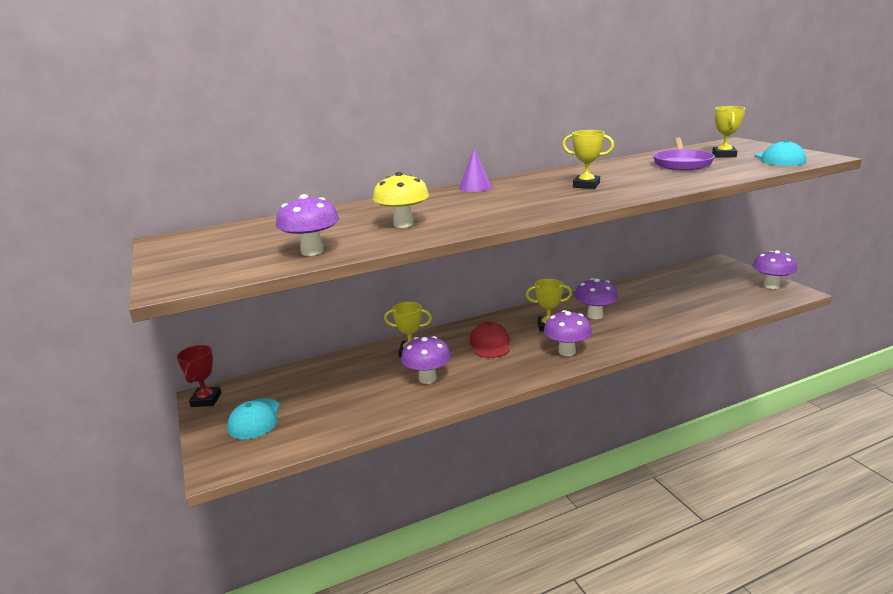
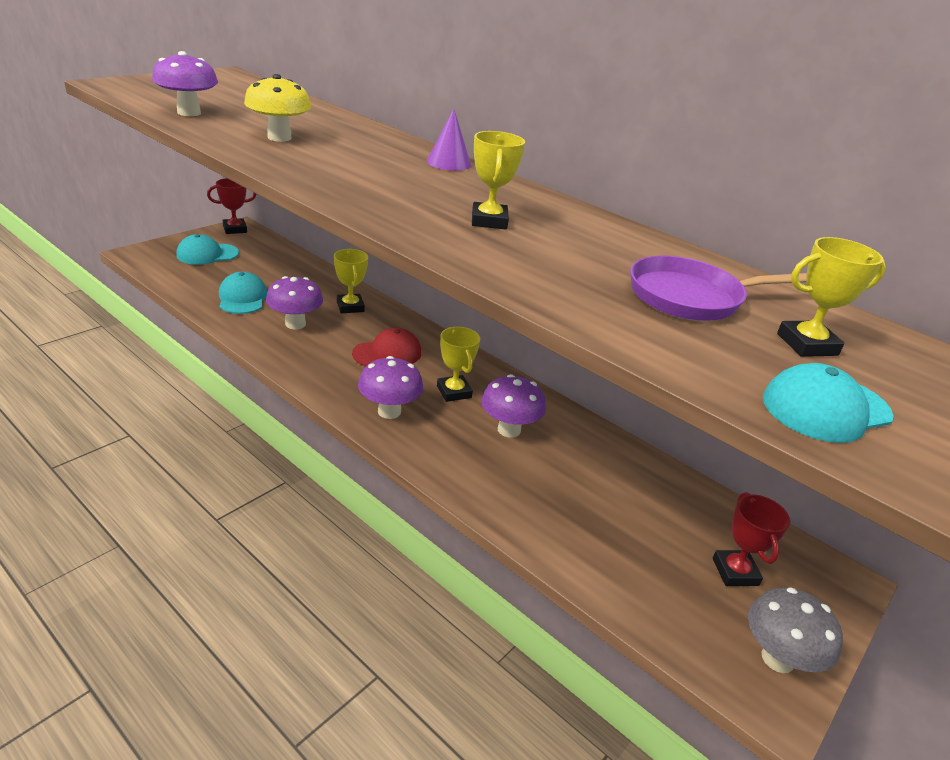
camera: 60 degrees right, 10 degrees up
(365, 402) = (242, 298): none -> turquoise cap
(717, 282) = (735, 572): none -> red trophy
(771, 286) = (777, 658): purple mushroom -> grey mushroom

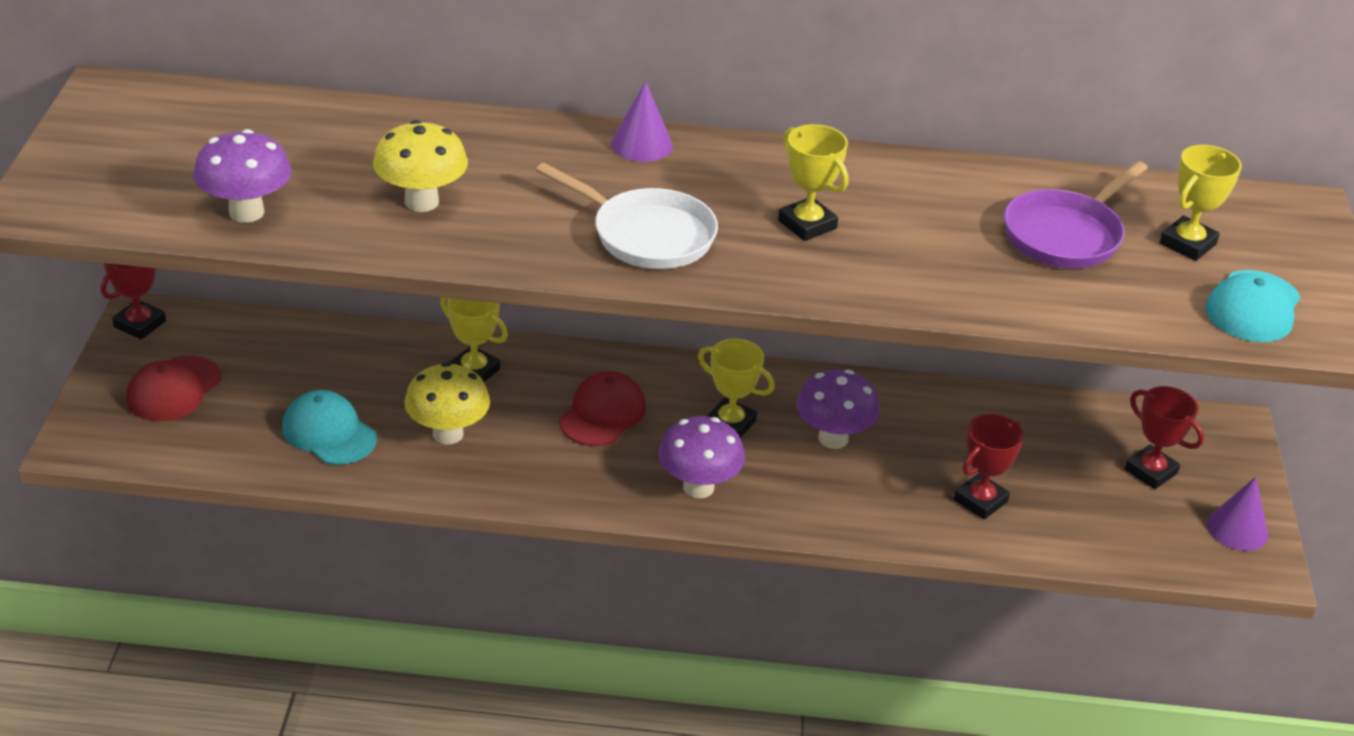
camera: 35 degrees left, 5 degrees up
(207, 254) = (174, 389): turquoise cap -> red cap
(295, 324) = (448, 434): purple mushroom -> yellow mushroom
(374, 188) = (647, 235): none -> white pan
(568, 516) = (980, 501): none -> red trophy
(777, 658) = (1237, 529): grey mushroom -> purple cone

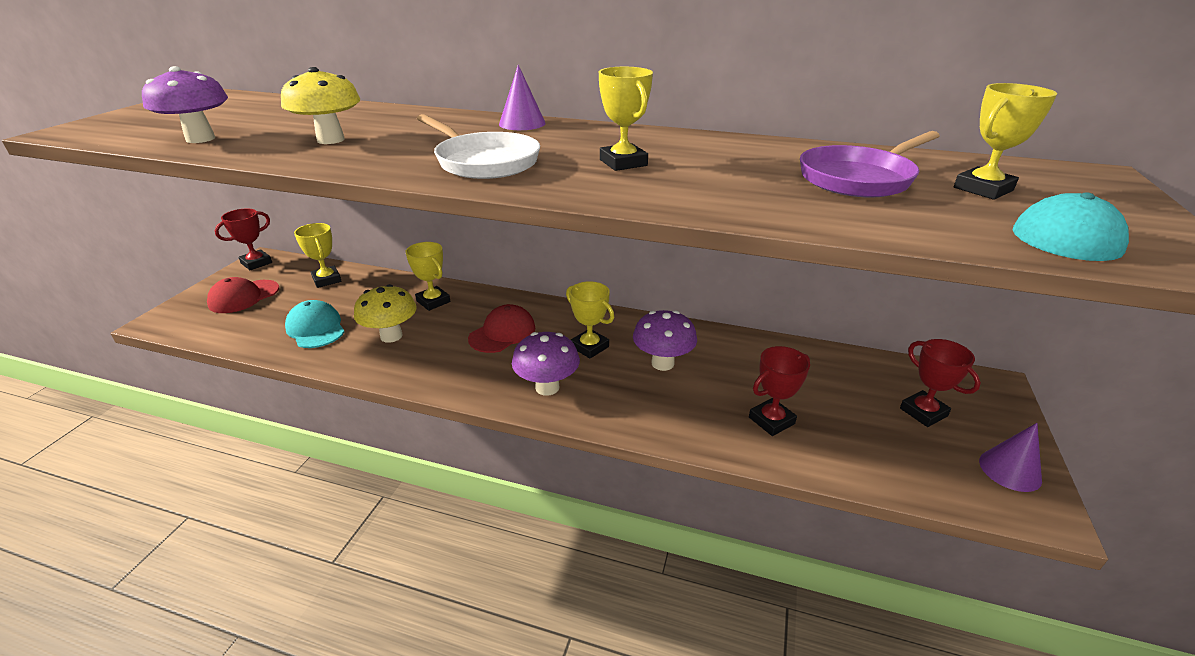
camera: 15 degrees right, 5 degrees down
(282, 347) = (327, 280): none -> yellow trophy

